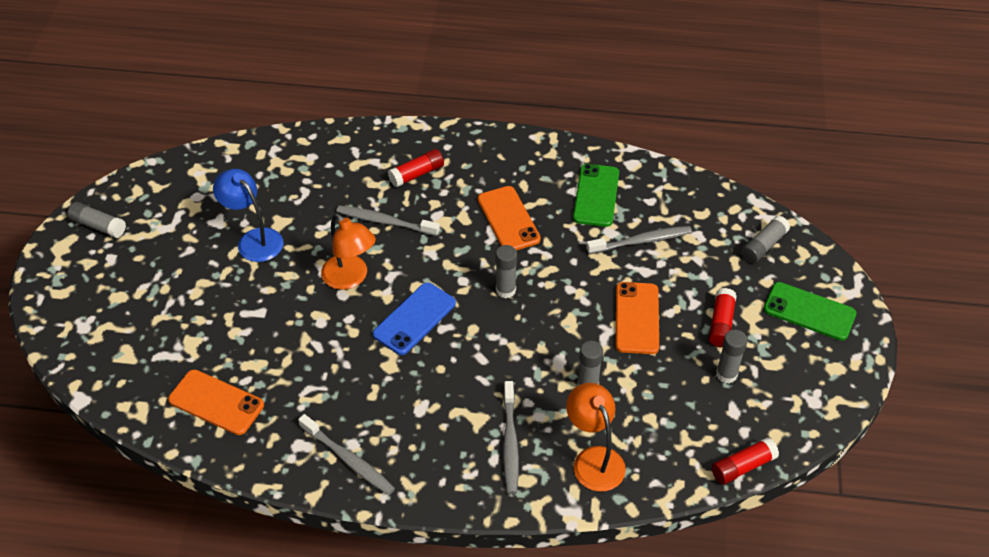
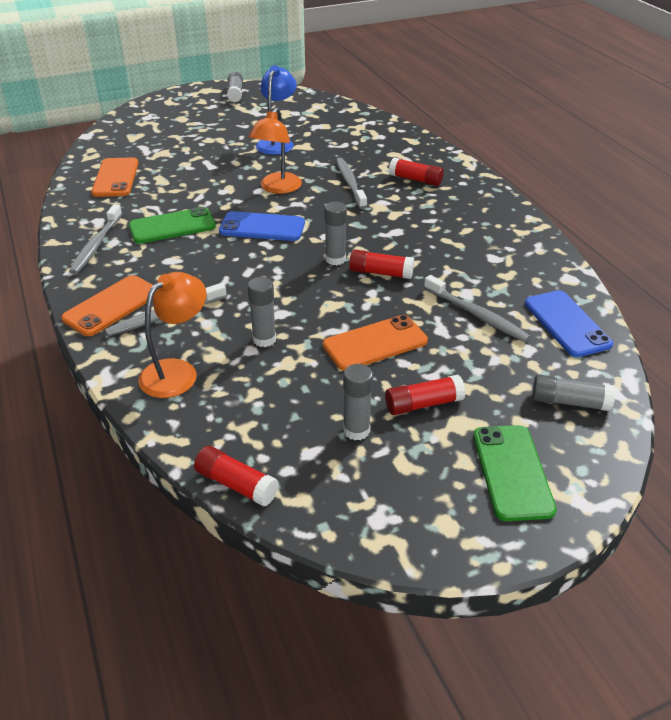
camera: 60 degrees right, 10 degrees down
(508, 219) = (417, 235): orange phone -> orange phone (112, 306)
(547, 270) = (380, 273): none -> red glue stick
(596, 195) = (502, 270): green phone -> green phone (172, 226)
(683, 198) = (566, 324): none -> blue phone

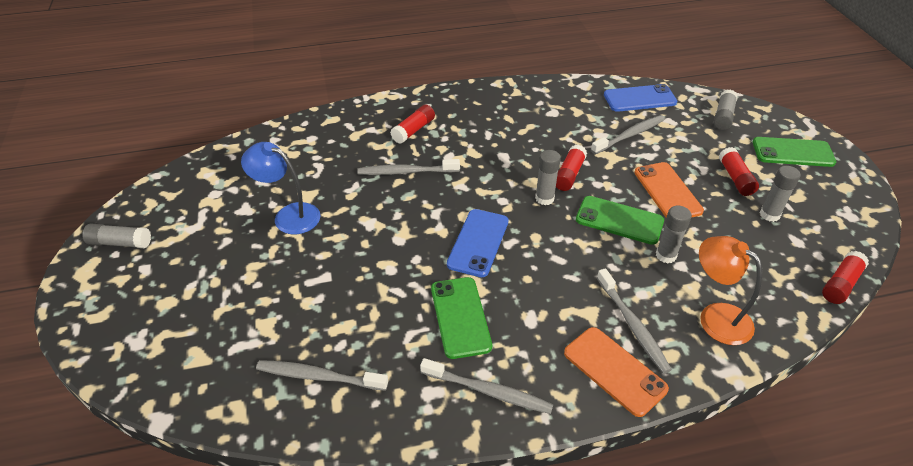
camera: 80 degrees left, 5 degrees up
(115, 178) = (319, 376): orange phone -> grey toothbrush
(277, 188) = (399, 224): orange lamp -> none
(313, 307) = (619, 220): none -> green phone

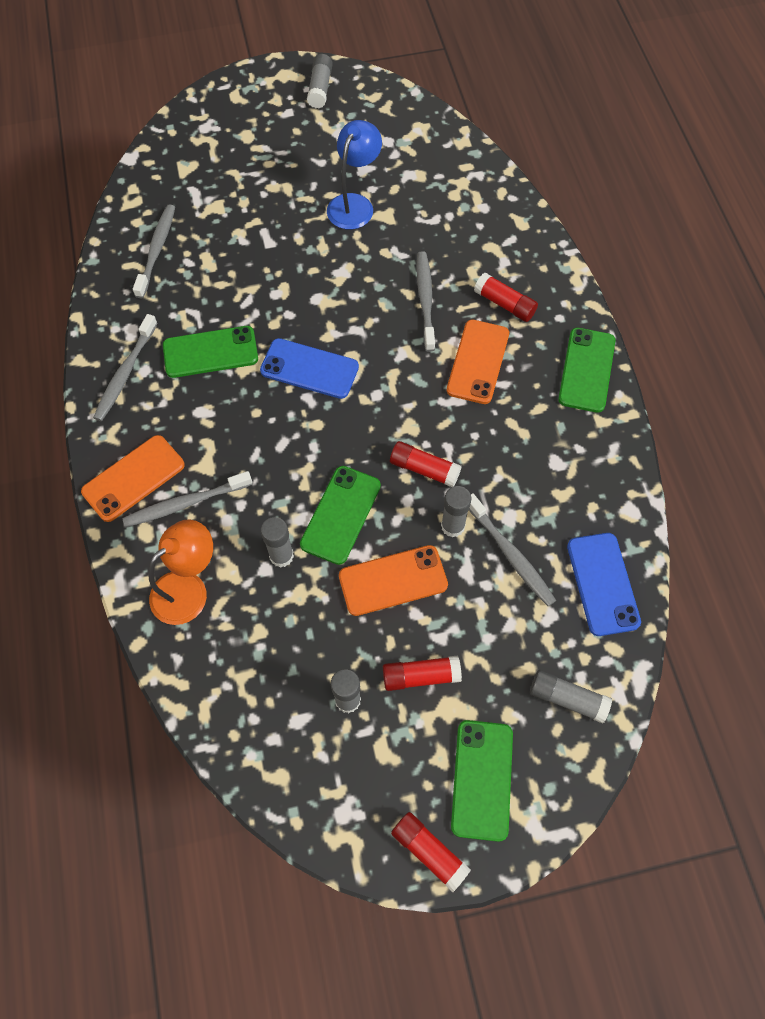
camera: 90 degrees right, 20 degrees up
(468, 145) = (478, 362): none -> orange phone
(474, 96) = (586, 370): none -> green phone
(544, 198) = (380, 438): grey glue stick -> grey glue stick (452, 526)
(840, 284) = (224, 748): red glue stick -> red glue stick (429, 851)

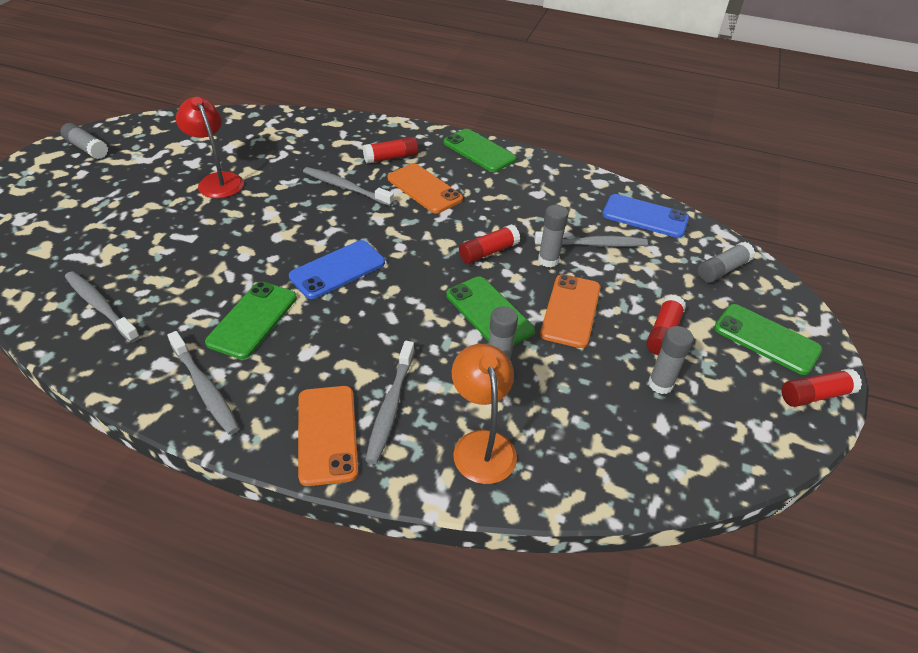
camera: 60 degrees left, 20 degrees down
(354, 204) = (217, 180): blue lamp -> red lamp

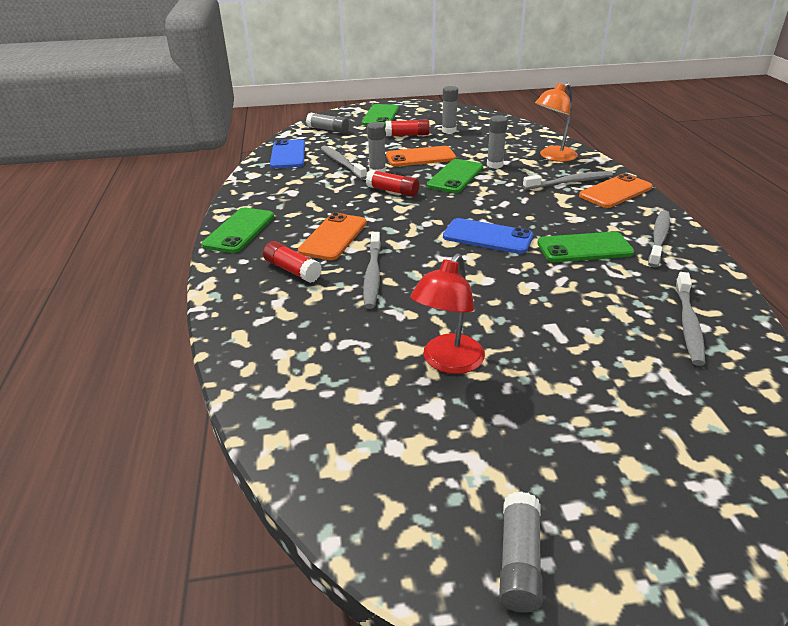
camera: 115 degrees left, 10 degrees down
(815, 395) = (409, 105): red glue stick -> none

